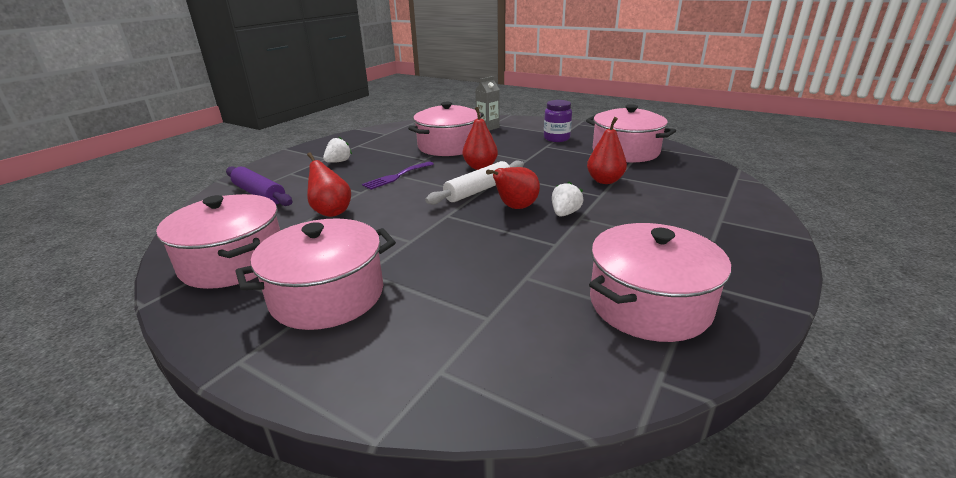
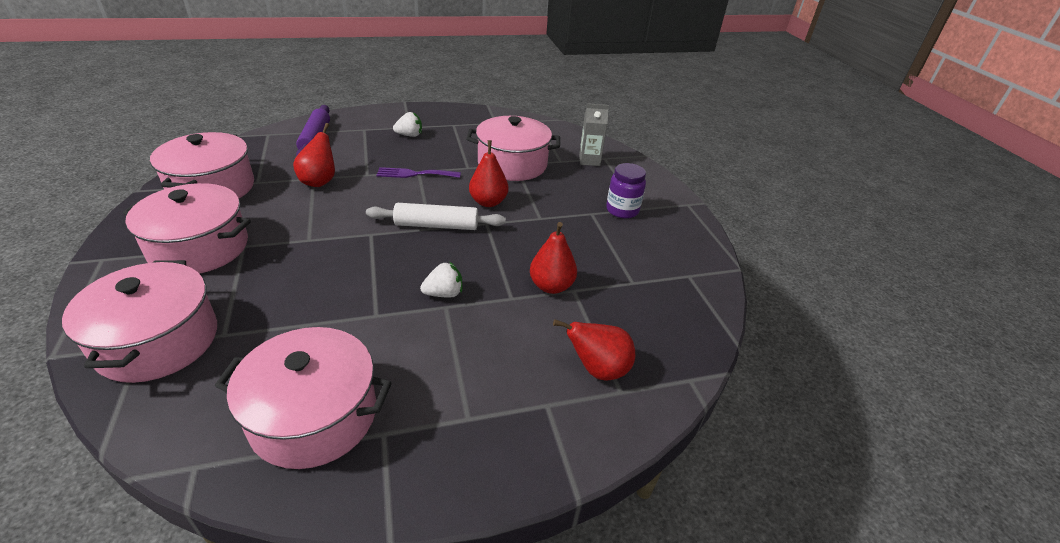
camera: 40 degrees right, 10 degrees up
(515, 207) = (424, 261): red pear -> red pear (597, 369)
(625, 151) = (652, 268): pink pot -> pink pot (158, 341)

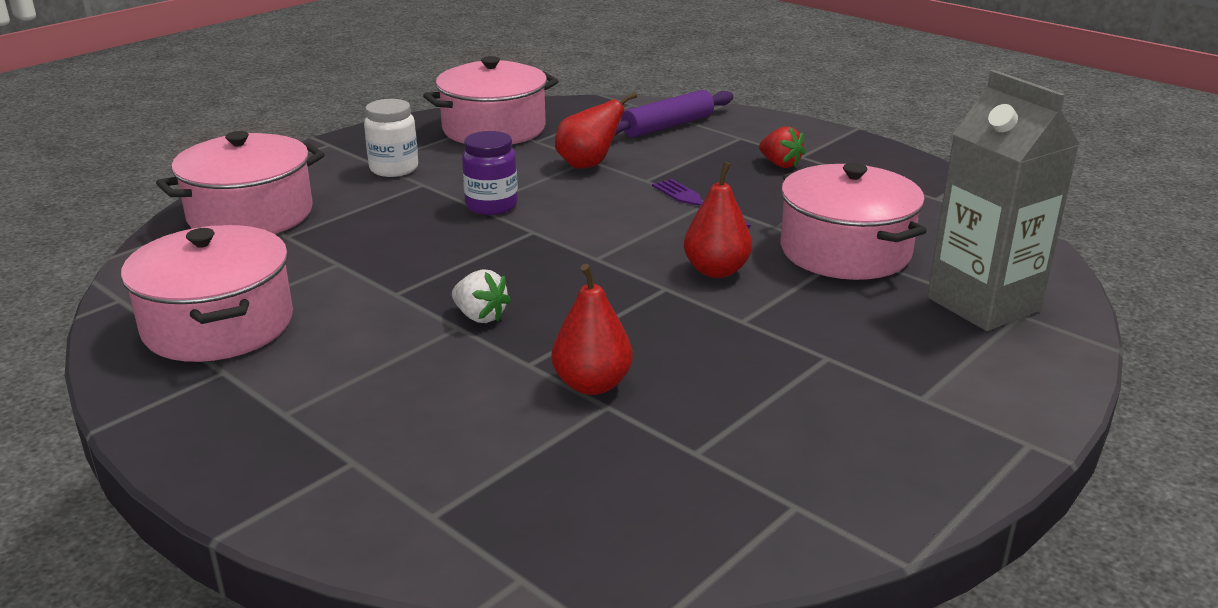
camera: 60 degrees right, 10 degrees down
(199, 248) = (394, 169): pink pot -> white jar
(409, 135) = (780, 164): white strawberry -> red strawberry
(436, 225) = (608, 259): white rolling pin -> none
(589, 160) = (983, 304): grey carton -> grey carton, size x1.87
(597, 369) = (457, 481): red pear -> none
(622, 210) = (884, 381): purple jar -> purple jar (491, 206)

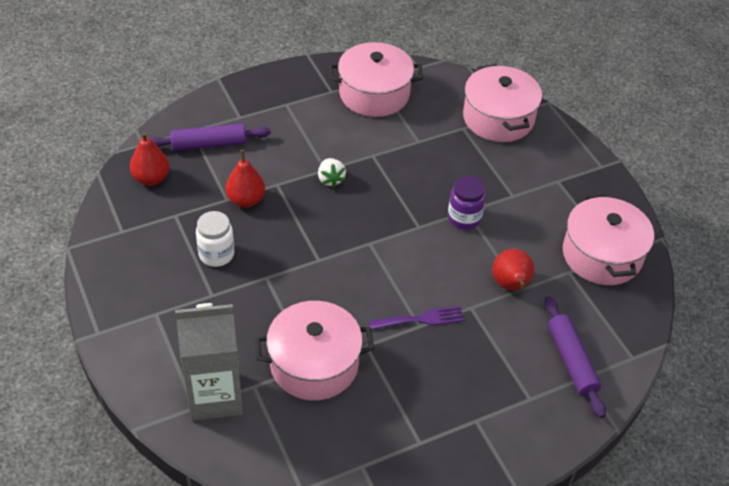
camera: 110 degrees right, 20 degrees up
(394, 169) = (544, 188): white jar -> white jar (216, 254)
(465, 475) = (209, 144): none -> purple rolling pin
(480, 316) = (330, 179): white strawberry -> white strawberry turned 75 degrees counterclockwise
(716, 271) = (325, 290): red pear -> red pear (151, 178)
(780, 164) = (465, 398): red strawberry -> none

